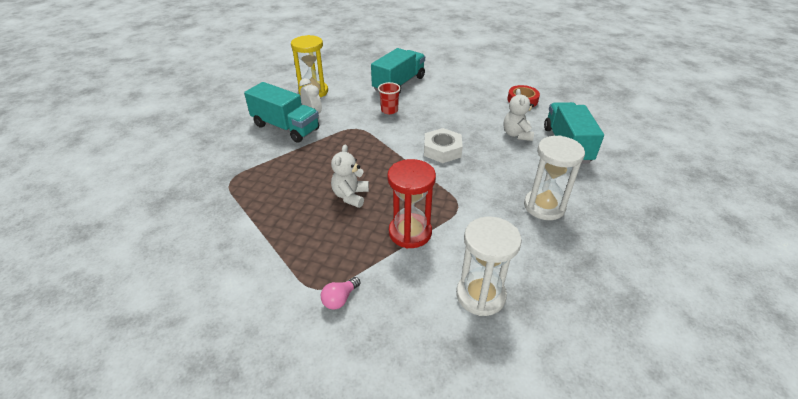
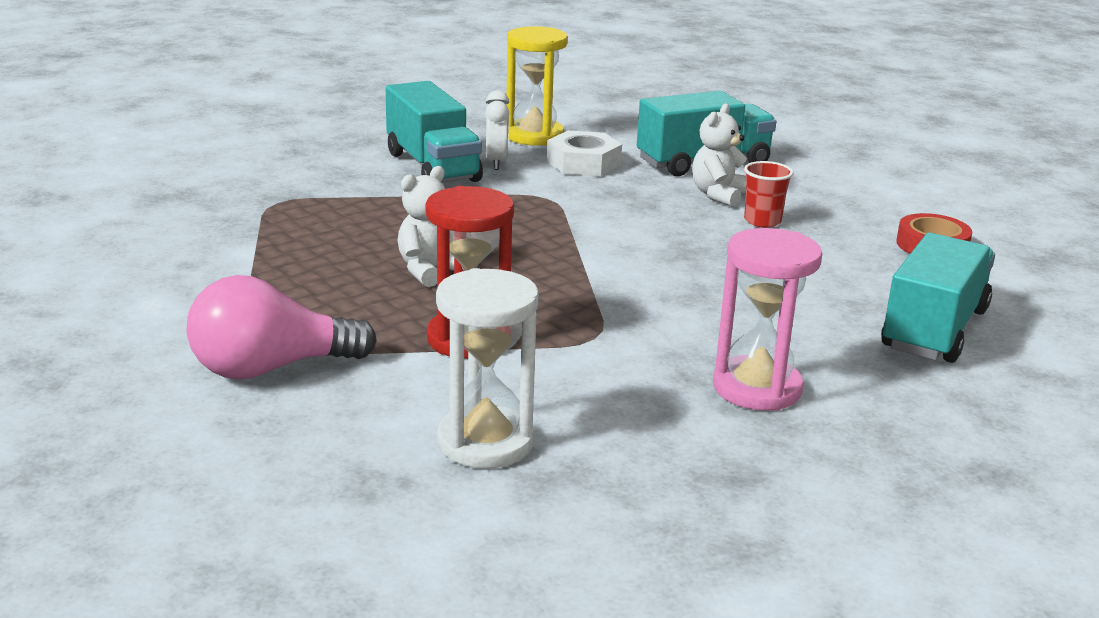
camera: 30 degrees right, 15 degrees down
(340, 299) = (271, 368): pink light bulb -> pink light bulb, size x2.19
(389, 110) = (636, 191): red cup -> red cup (762, 221)
(442, 150) = (664, 265): white nut -> white nut (583, 163)
(516, 134) = (845, 286): white teddy bear -> white teddy bear (719, 195)
(544, 206) = (757, 388): white hourglass -> pink hourglass

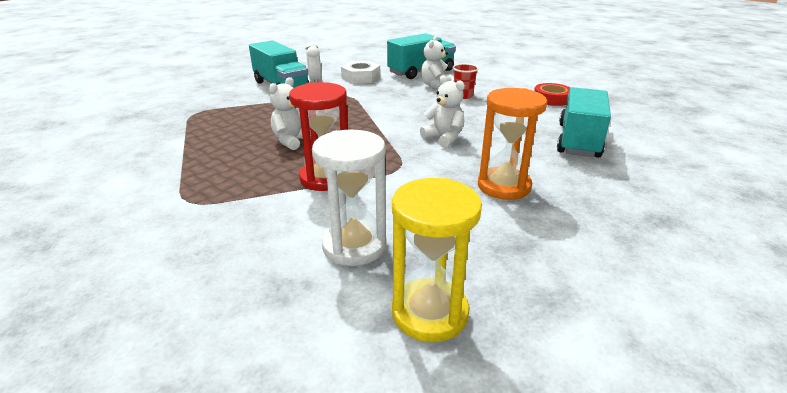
camera: 10 degrees left, 5 degrees up
(271, 368) = (201, 214): pink light bulb -> none
(534, 136) = (331, 67): yellow hourglass -> yellow hourglass (430, 313)
(691, 296) = (444, 138): none -> white teddy bear
(757, 388) = (504, 186): pink hourglass -> orange hourglass

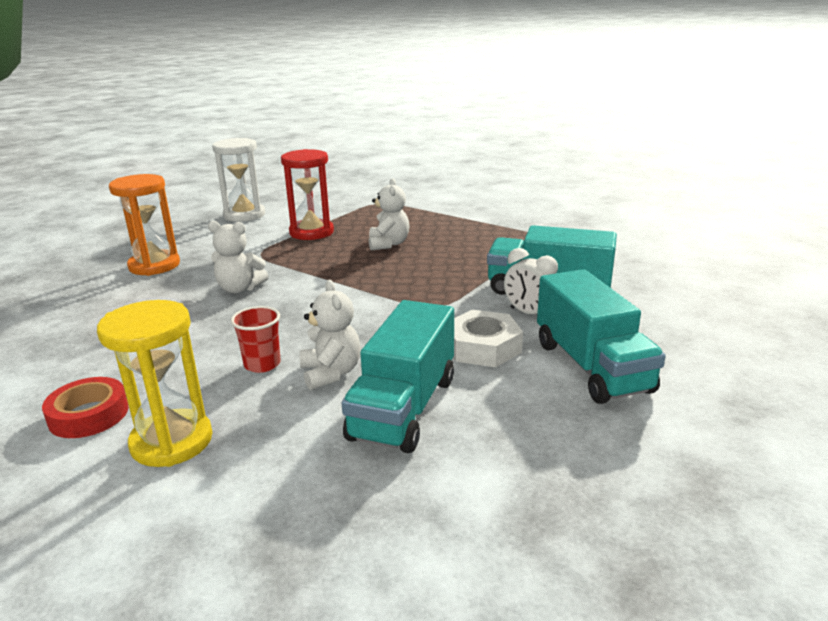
camera: 145 degrees right, 5 degrees down
(430, 313) = (181, 210): yellow hourglass -> yellow hourglass (172, 441)
(578, 140) = (63, 334): turquoise truck -> turquoise truck (591, 366)

